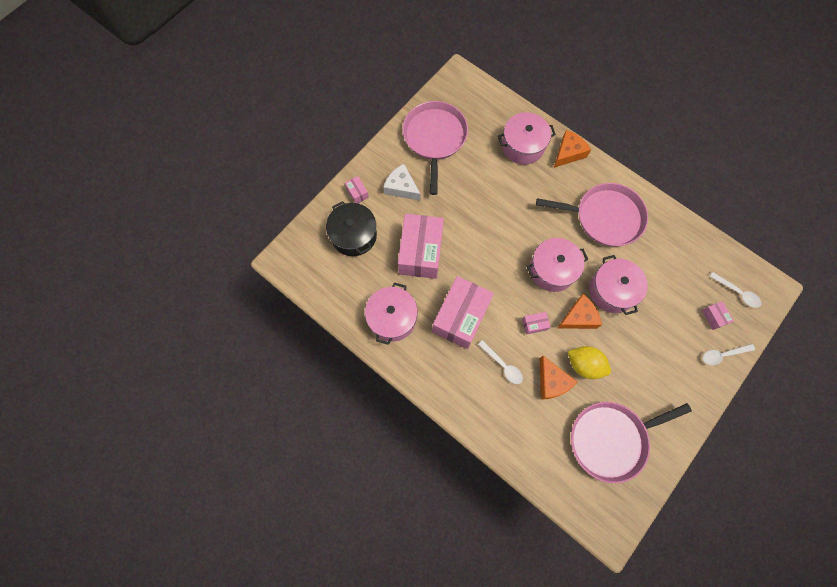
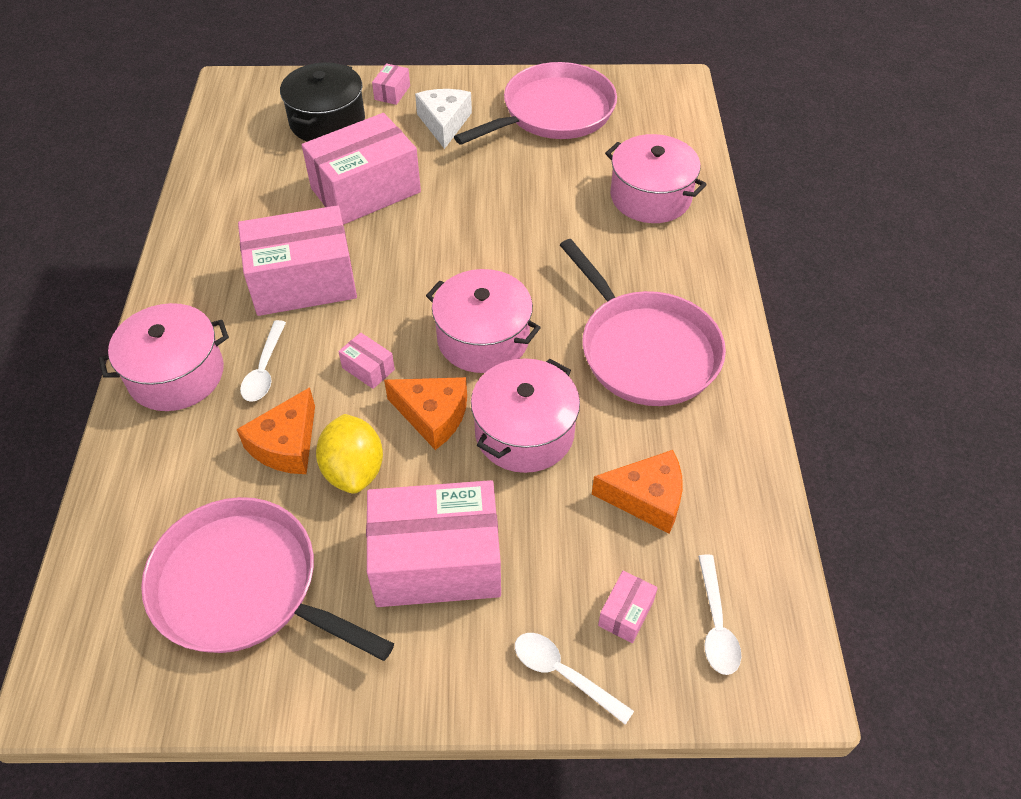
camera: 50 degrees right, 20 degrees down
(392, 318) = (237, 217): pink pot -> pink pot (176, 374)
(568, 153) = (702, 249): orange cheese -> orange cheese (647, 498)
(648, 363) = (436, 561): none -> pink box

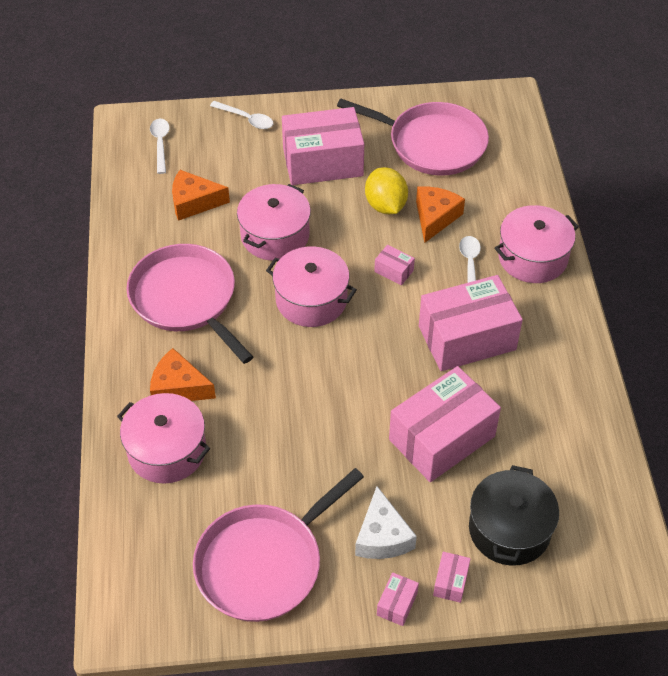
camera: 175 degrees right, 0 degrees up
(433, 416) = (340, 242): orange cheese -> orange cheese (178, 387)
(626, 613) = (211, 146): pink box -> pink box (397, 604)

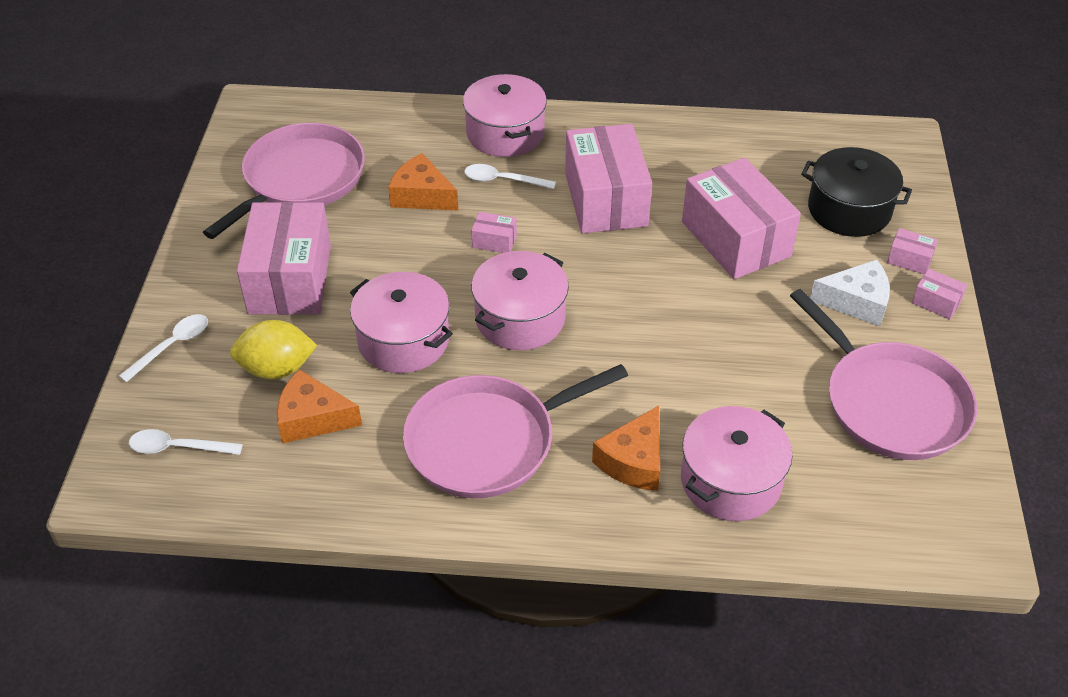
camera: 80 degrees left, 5 degrees down
(194, 202) = (312, 418): orange cheese -> orange cheese turned 90 degrees clockwise
(385, 205) = (387, 233): yellow lemon -> yellow lemon (277, 369)
(394, 271) = (494, 241): pink box -> pink box turned 60 degrees clockwise

